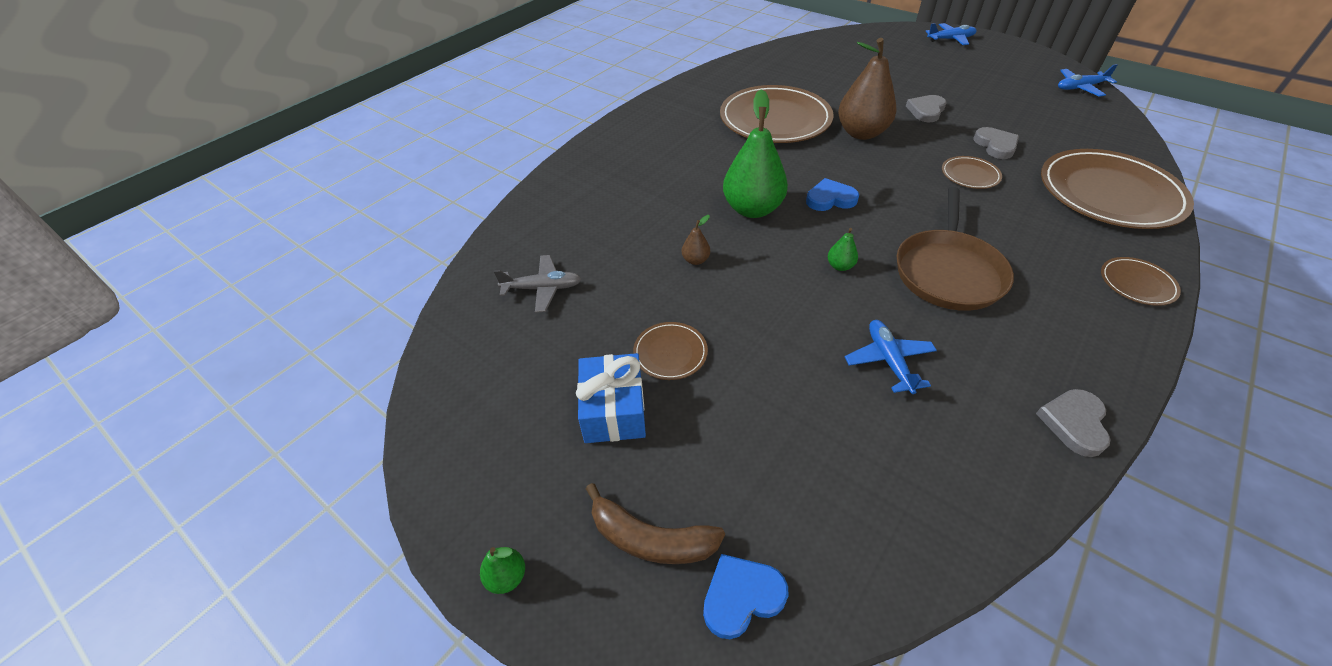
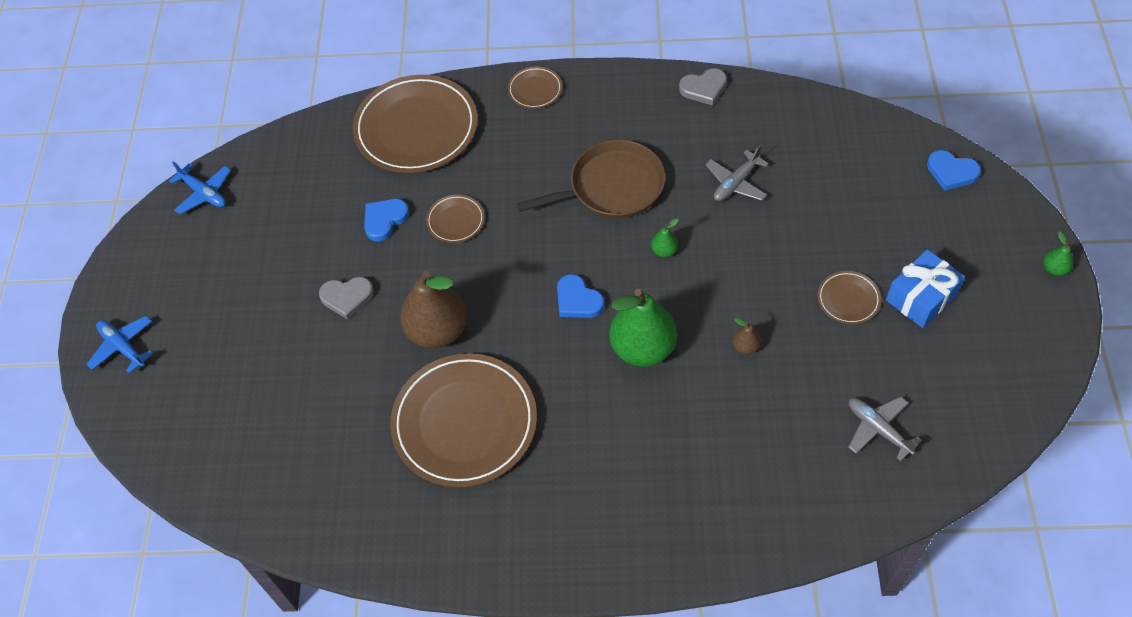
camera: 125 degrees left, 10 degrees up
(650, 538) = (968, 224): brown banana -> none
(888, 361) = (736, 183): blue plane -> grey plane
(996, 145) = (384, 220): grey heart -> blue heart

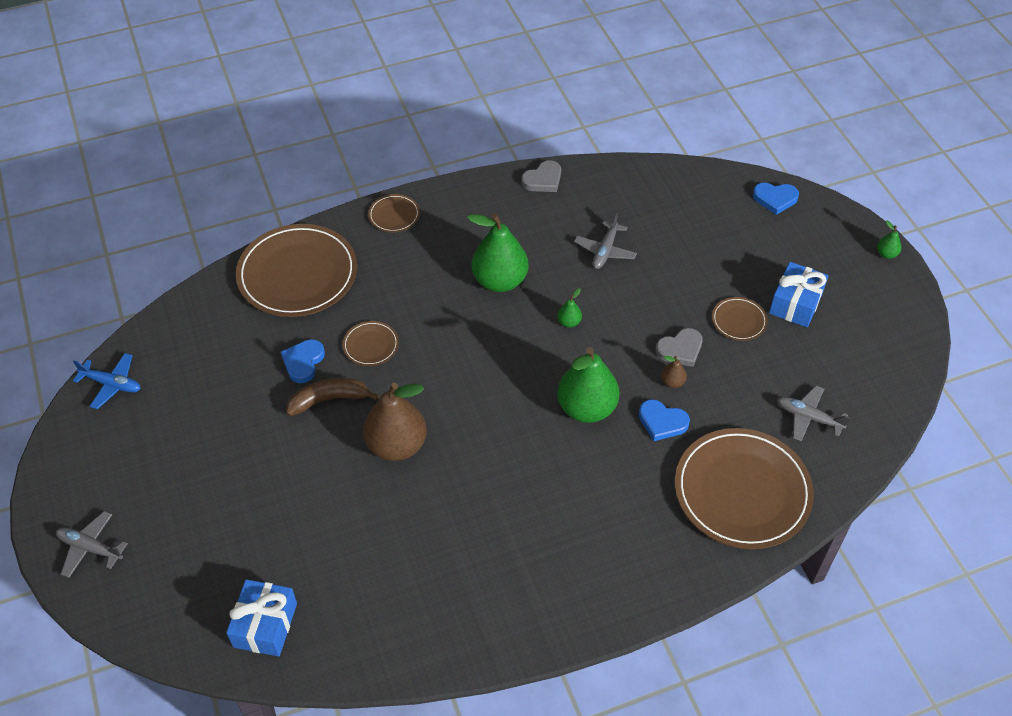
camera: 25 degrees left, 5 degrees down
(123, 347) = (90, 548): blue plane -> grey plane
(243, 472) = (265, 625): none -> blue gift
(347, 297) = (297, 440): grey heart -> grey heart (680, 349)
(393, 265) = (329, 400): none -> brown banana
(464, 422) = (457, 517): brown plate -> brown plate (742, 491)
(577, 300) = (512, 384): blue heart -> blue heart (662, 422)
(611, 187) = (499, 281): brown pan -> green pear

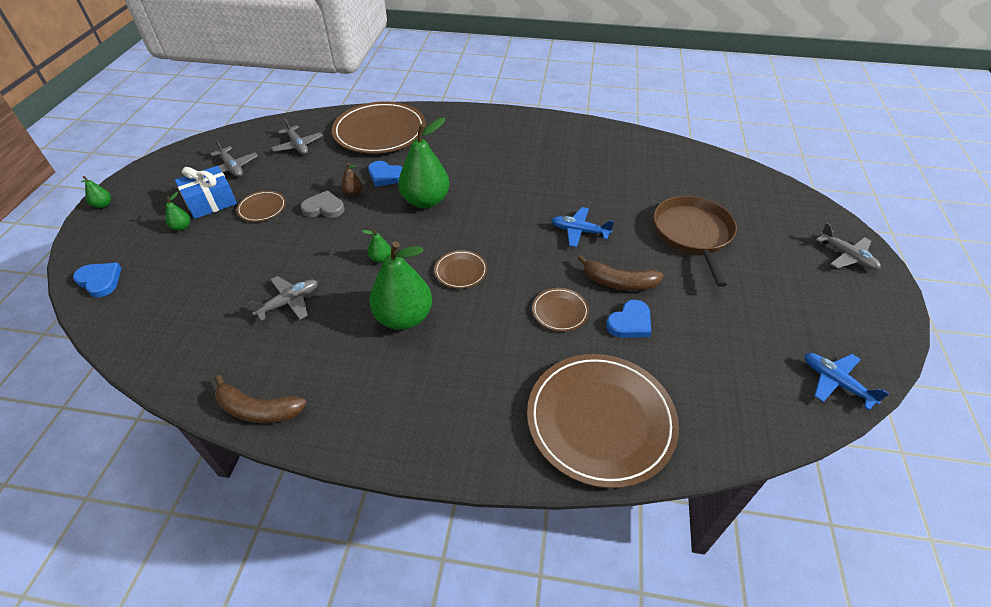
camera: 150 degrees left, 5 degrees down
(265, 625) = (714, 175): blue gift -> none
(270, 500) = (692, 234): none -> brown pan
(394, 215) = (451, 447): brown plate -> brown plate (461, 271)
(397, 445) = (579, 231): brown pear -> blue plane
(543, 180) = (258, 409): grey heart -> brown banana
(662, 422) = (386, 176): blue heart -> blue heart turned 150 degrees clockwise
(782, 268) = (182, 227): none -> green pear
(834, 352) = (232, 168): none -> grey plane

